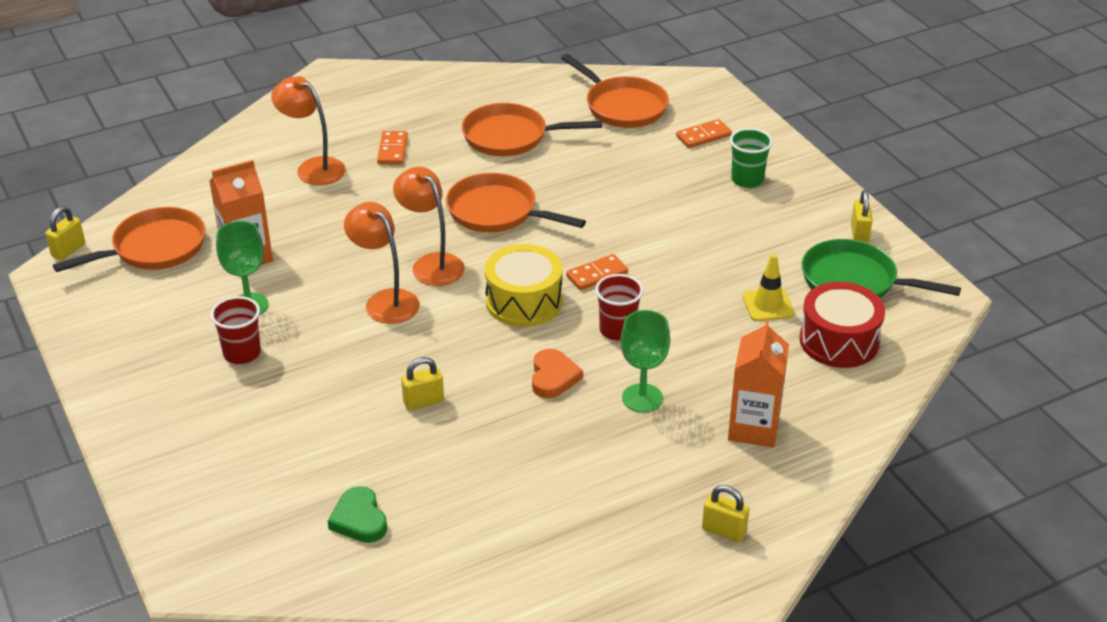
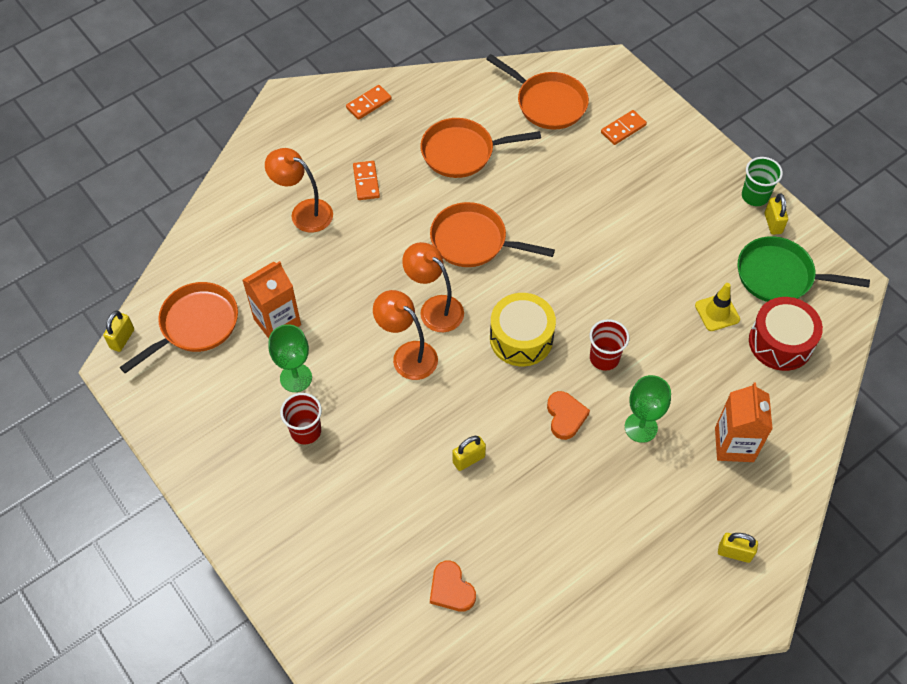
camera: 10 degrees left, 20 degrees up
(359, 519) = (451, 589): green heart -> orange heart
(597, 274) = (573, 299): orange domino -> orange domino (368, 103)
(747, 179) = (670, 174): green cup -> green cup (755, 196)

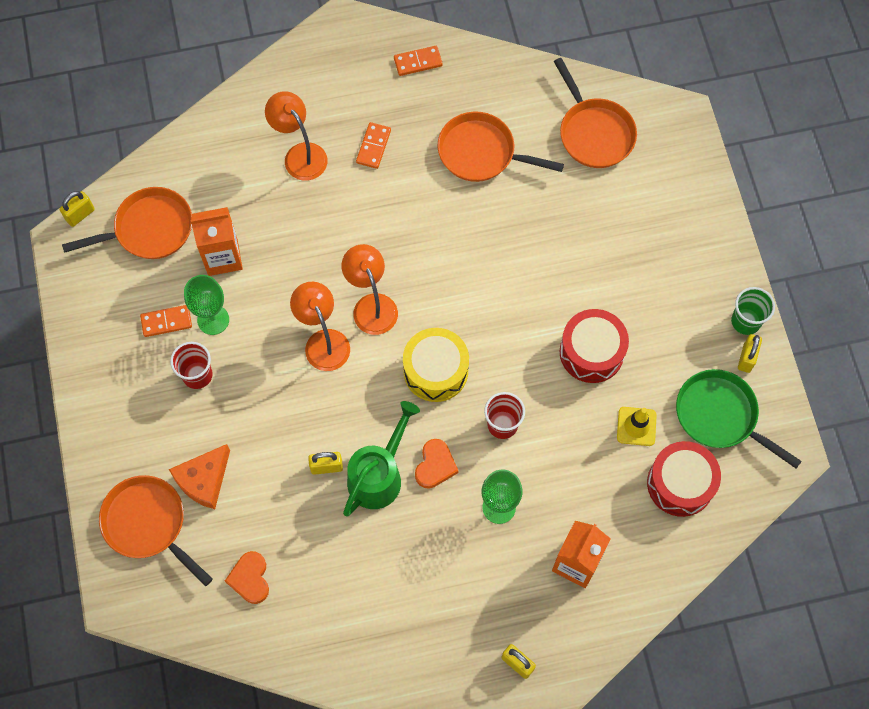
camera: 25 degrees right, 10 degrees up
(360, 520) = (204, 480): none -> orange cheese
(474, 241) = (443, 252): orange pan -> orange pan (148, 524)
(520, 446) = (379, 475): none -> green watering can
(623, 129) = (654, 192): orange domino -> orange domino (166, 322)
(645, 269) = (591, 352): none -> red drum

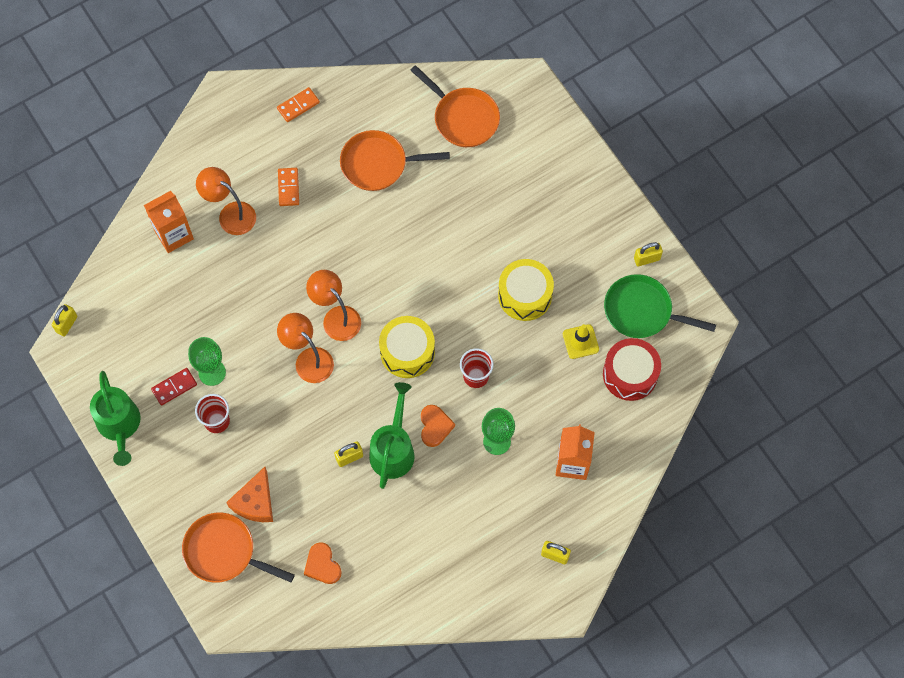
camera: 20 degrees left, 0 degrees up
(92, 344) = (119, 426): none -> green watering can
(149, 229) = (129, 317): orange pan -> none
(166, 322) = (174, 387): orange domino -> red domino
(222, 257) = (199, 319): orange carton -> orange carton (174, 234)
(591, 352) = (525, 295): red drum -> yellow drum
(745, 321) = (636, 230): green cup -> none
(746, 358) = (647, 259): yellow padlock -> yellow padlock turned 75 degrees clockwise

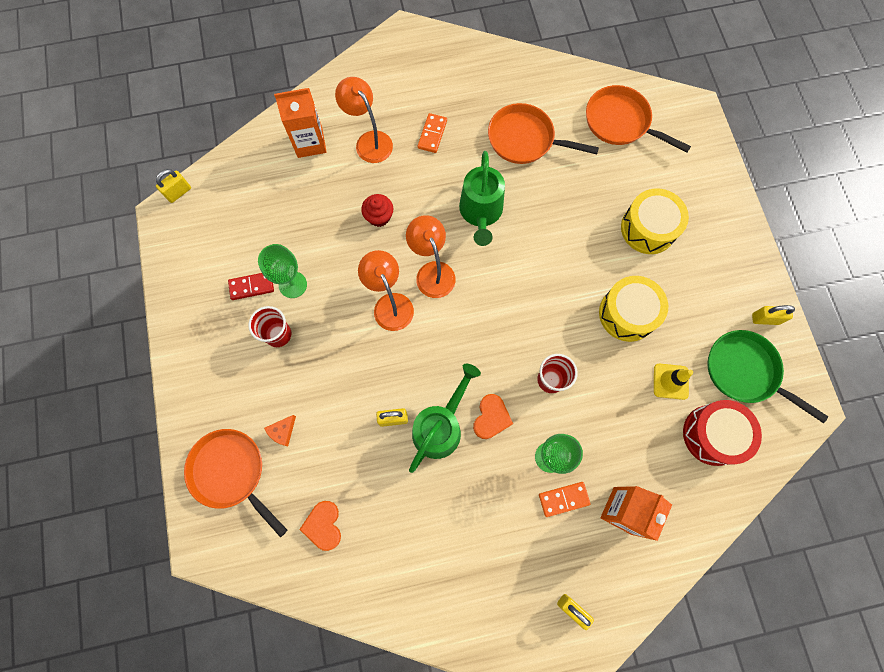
camera: 20 degrees right, 5 degrees up
(119, 426) = (185, 306): green watering can -> green watering can (481, 213)
(255, 502) = (282, 431): orange cheese -> orange cheese, size x0.55
(267, 283) = (379, 217): none -> red cupcake
(298, 105) = (469, 63): orange domino -> orange domino (563, 499)
(407, 352) = (490, 330): yellow drum -> yellow drum (648, 228)
(463, 118) = (621, 122): orange pan -> orange pan turned 150 degrees clockwise

